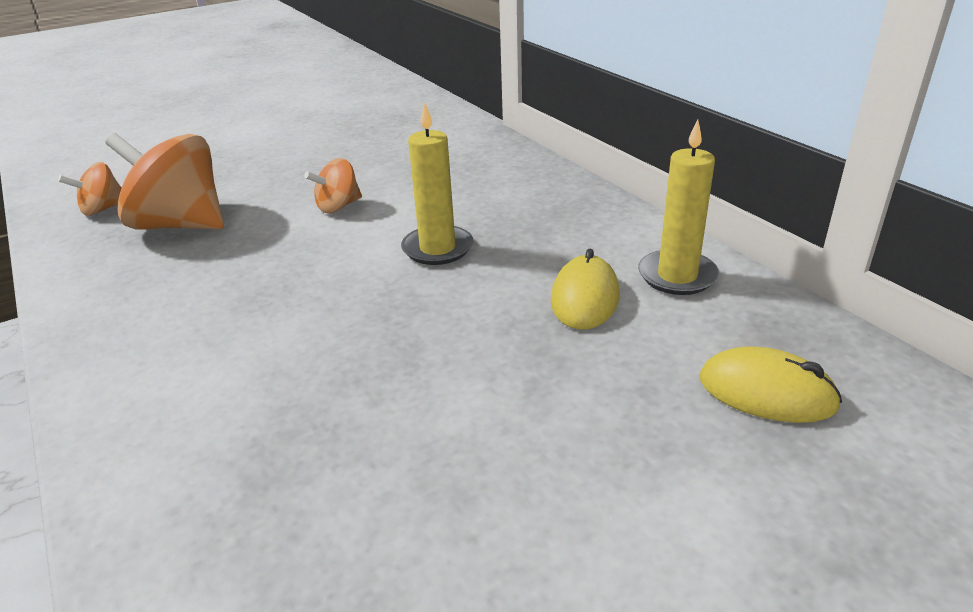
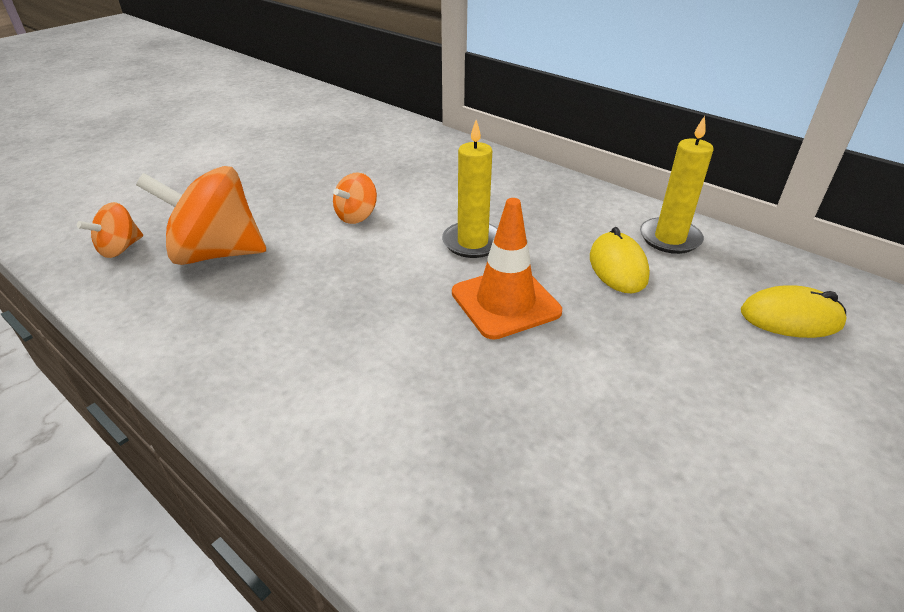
camera: 20 degrees left, 5 degrees up
(424, 315) = (505, 302): none -> orange traffic cone

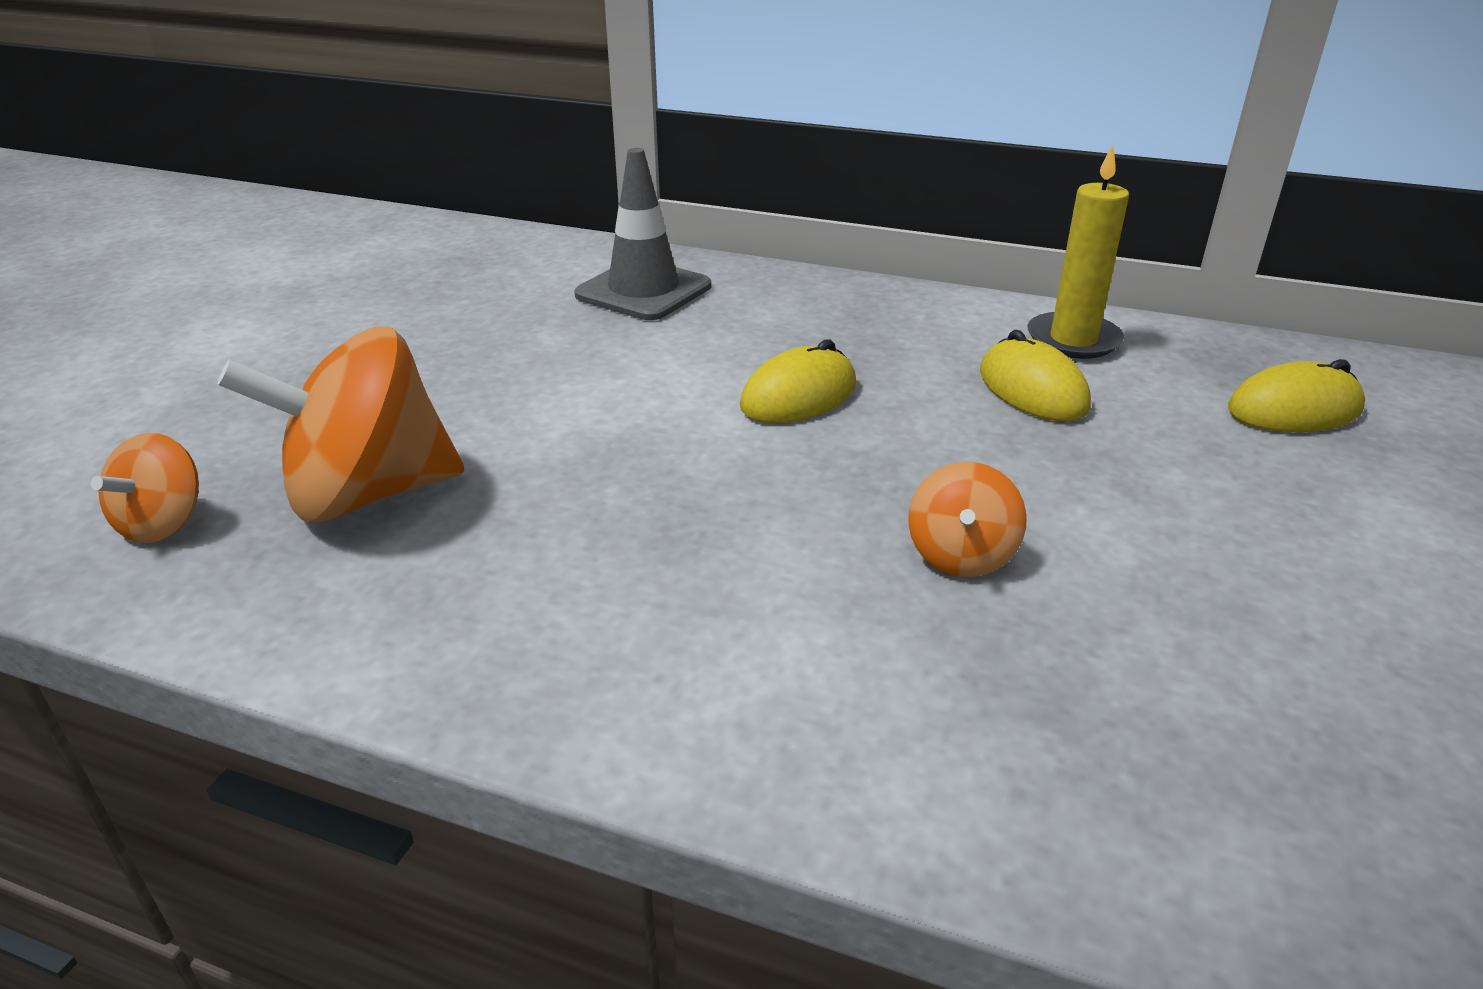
camera: 20 degrees left, 5 degrees down
(357, 216) = (581, 391): orange spinning top -> orange spinning top (961, 556)
(431, 161) = (643, 291): none -> grey traffic cone
(472, 242) = (799, 396): yellow candle -> yellow mouse
(505, 302) = (911, 468): orange traffic cone -> none

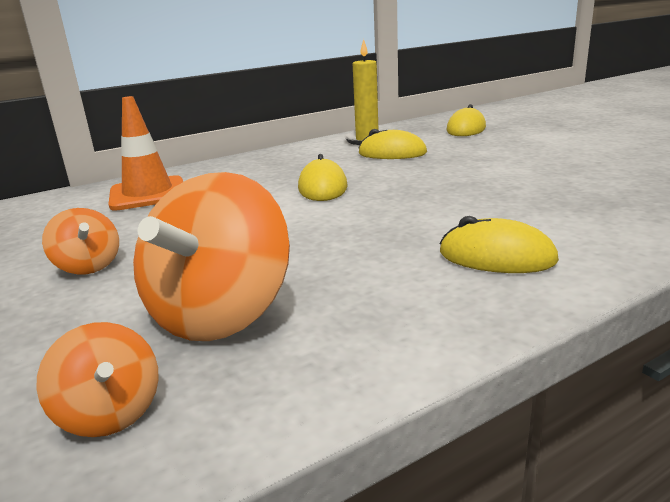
camera: 50 degrees left, 10 degrees down
(643, 291) = (148, 194): grey traffic cone -> orange traffic cone
(677, 643) = (496, 257): none -> yellow mouse
(961, 556) = (494, 191): orange spinning top -> orange spinning top (88, 266)

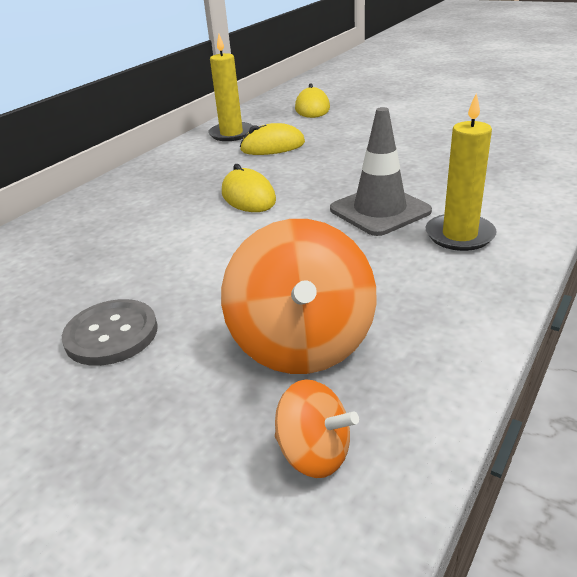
camera: 25 degrees left, 10 degrees up
(88, 266) = (111, 334): orange spinning top -> grey button
(148, 194) = (68, 239): orange traffic cone -> none
(434, 219) = (379, 210): none -> grey traffic cone
(496, 257) = (459, 235): yellow mouse -> yellow candle

